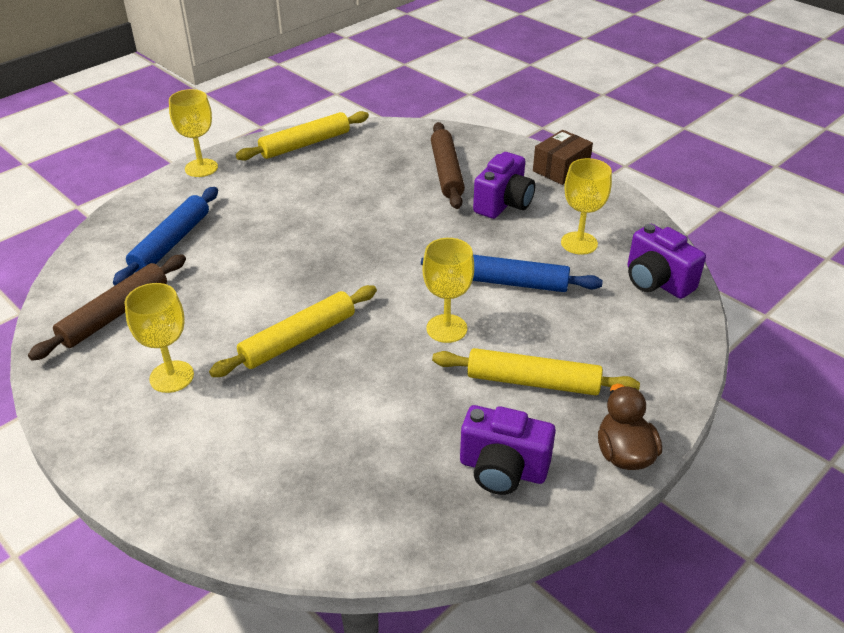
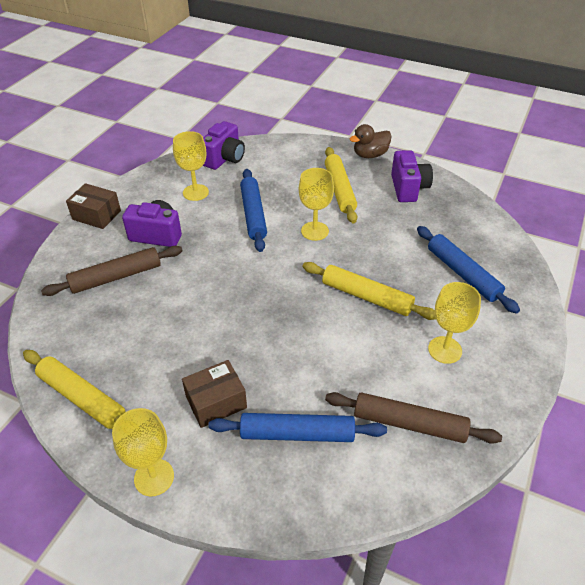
camera: 110 degrees left, 5 degrees up
(243, 206) = (216, 402): none -> brown box
(273, 451) = (462, 274): none -> blue rolling pin

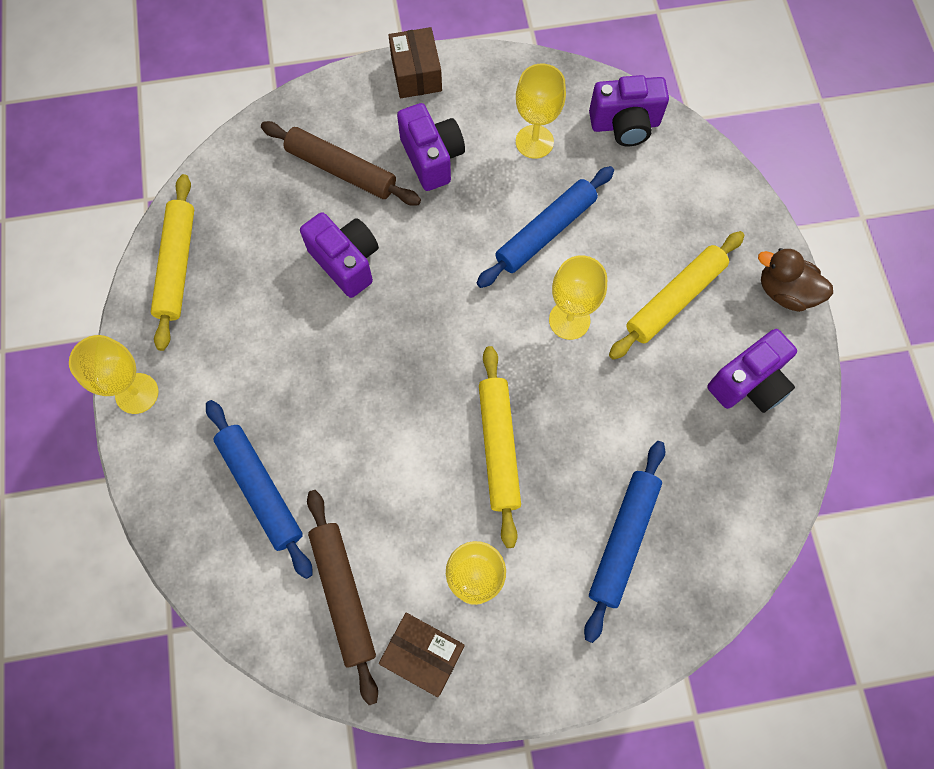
camera: 55 degrees right, 25 degrees up
(180, 305) = (346, 262): none -> purple camera
(216, 402) = (249, 388): brown box -> brown box (423, 654)

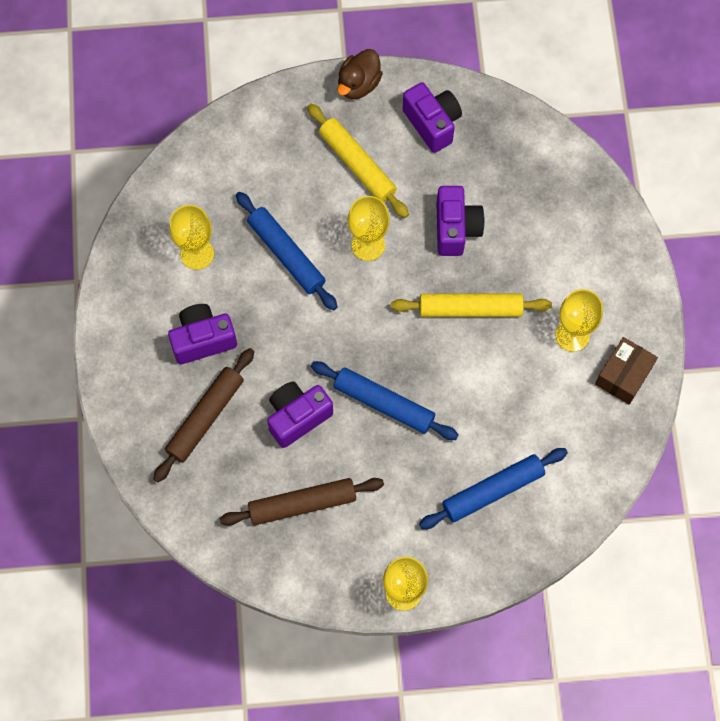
camera: 85 degrees left, 0 degrees up
(177, 265) = (286, 561): yellow rolling pin -> none
(343, 595) = (578, 430): brown rolling pin -> brown rolling pin (302, 504)
(416, 74) = (111, 347): brown box -> none
(623, 540) = (547, 228): blue rolling pin -> blue rolling pin (383, 403)
(625, 125) = (189, 179): purple camera -> purple camera (456, 229)

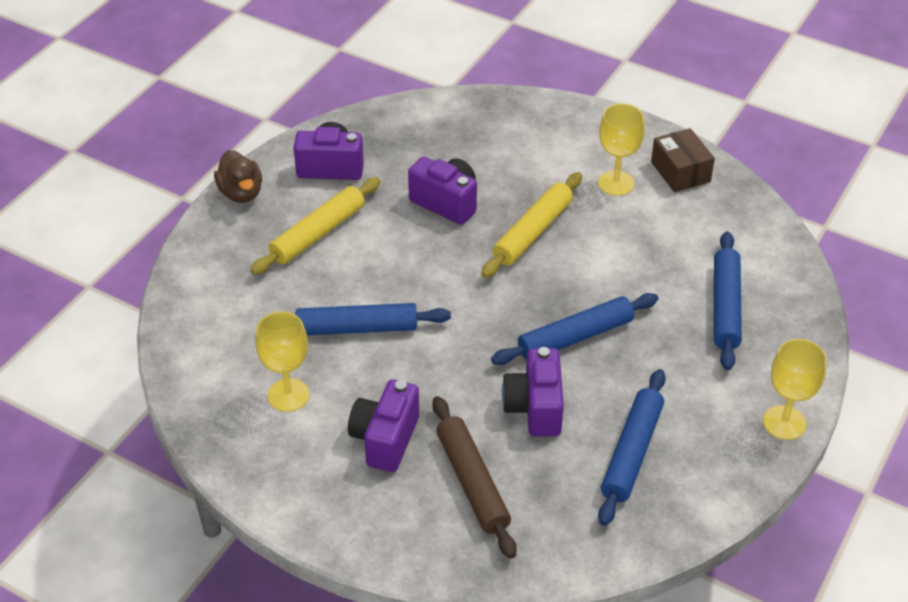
camera: 55 degrees left, 25 degrees down
(302, 504) = (632, 452): brown rolling pin -> blue rolling pin
(357, 164) = (318, 233): yellow rolling pin -> yellow rolling pin turned 45 degrees counterclockwise
(368, 245) = (405, 267): yellow goblet -> none

